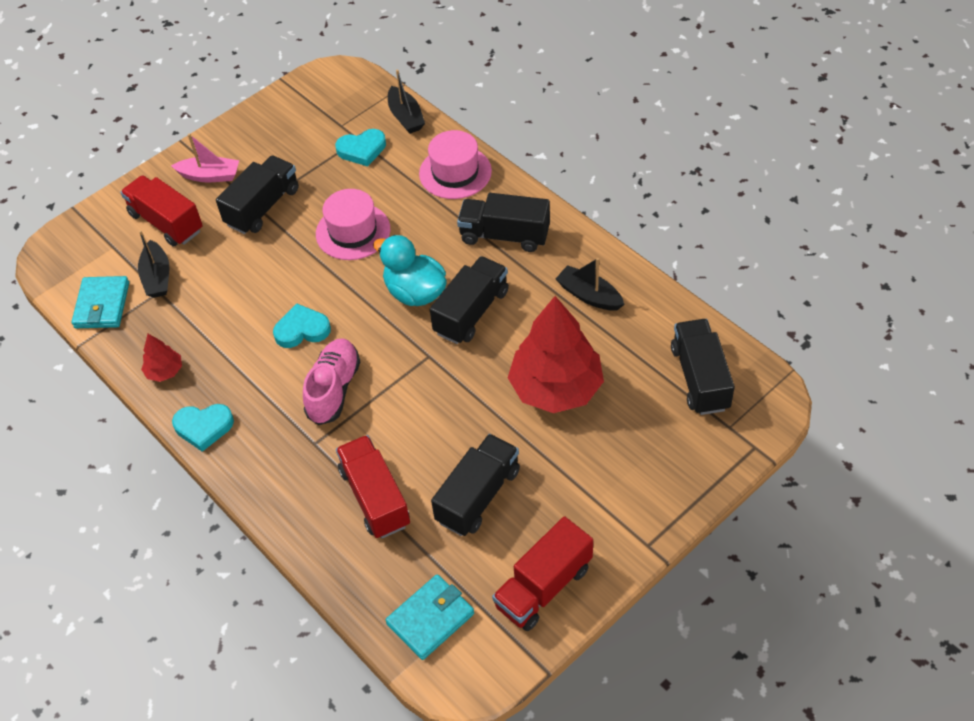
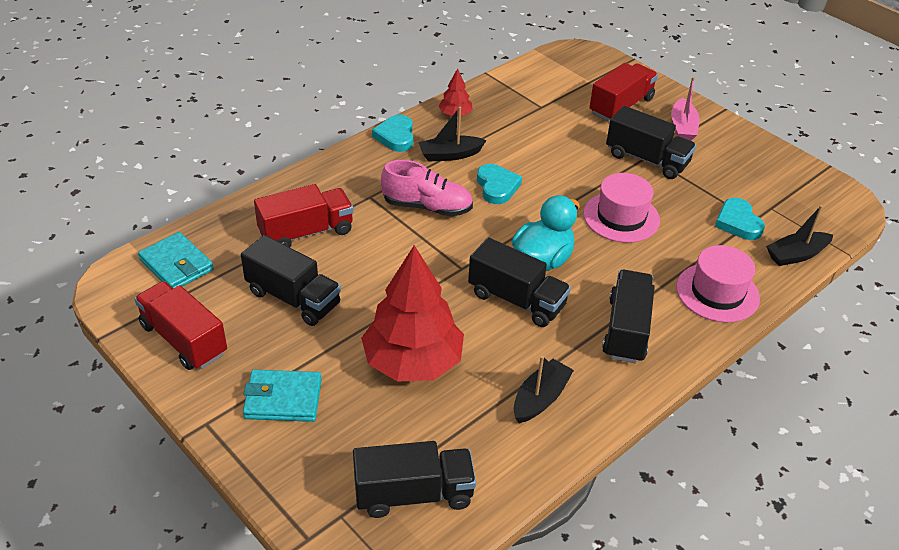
camera: 85 degrees right, 10 degrees down
(102, 305) = (526, 80): turquoise wallet -> turquoise wallet (283, 399)
(157, 277) = (557, 105): black boat -> black boat (450, 155)

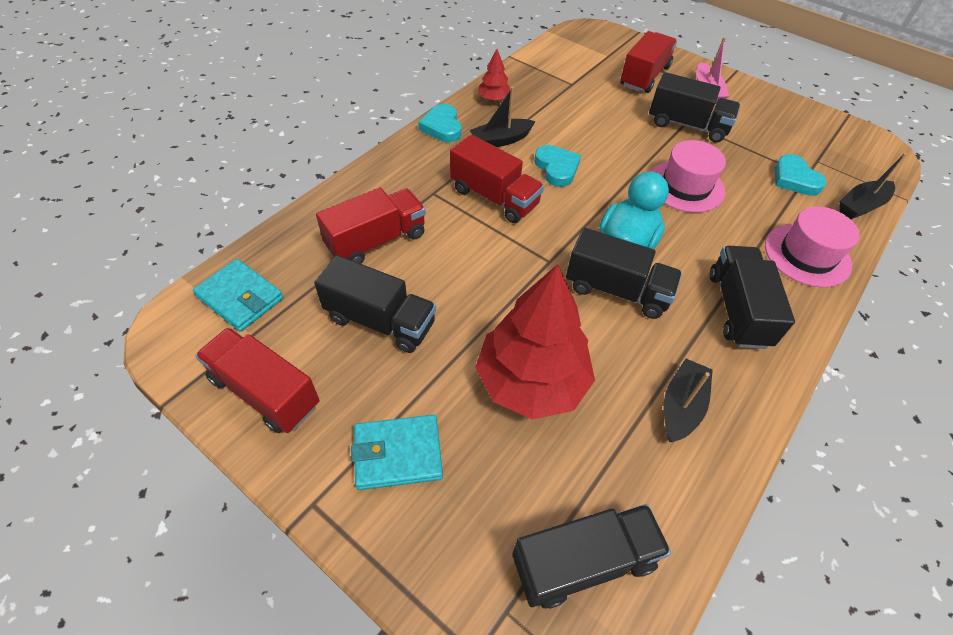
camera: 10 degrees left, 10 degrees up
(427, 207) = (494, 197): pink shoe -> red truck

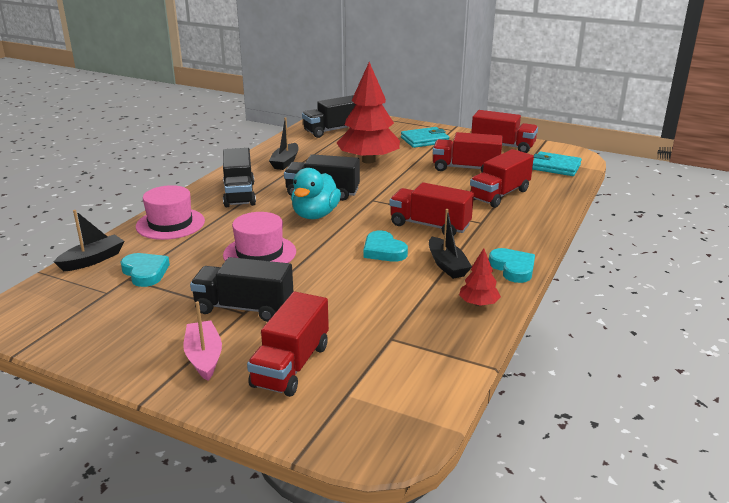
camera: 170 degrees right, 25 degrees down
(380, 321) = (466, 168): black truck -> red truck
(501, 140) = (447, 265): black boat -> black boat turned 105 degrees clockwise

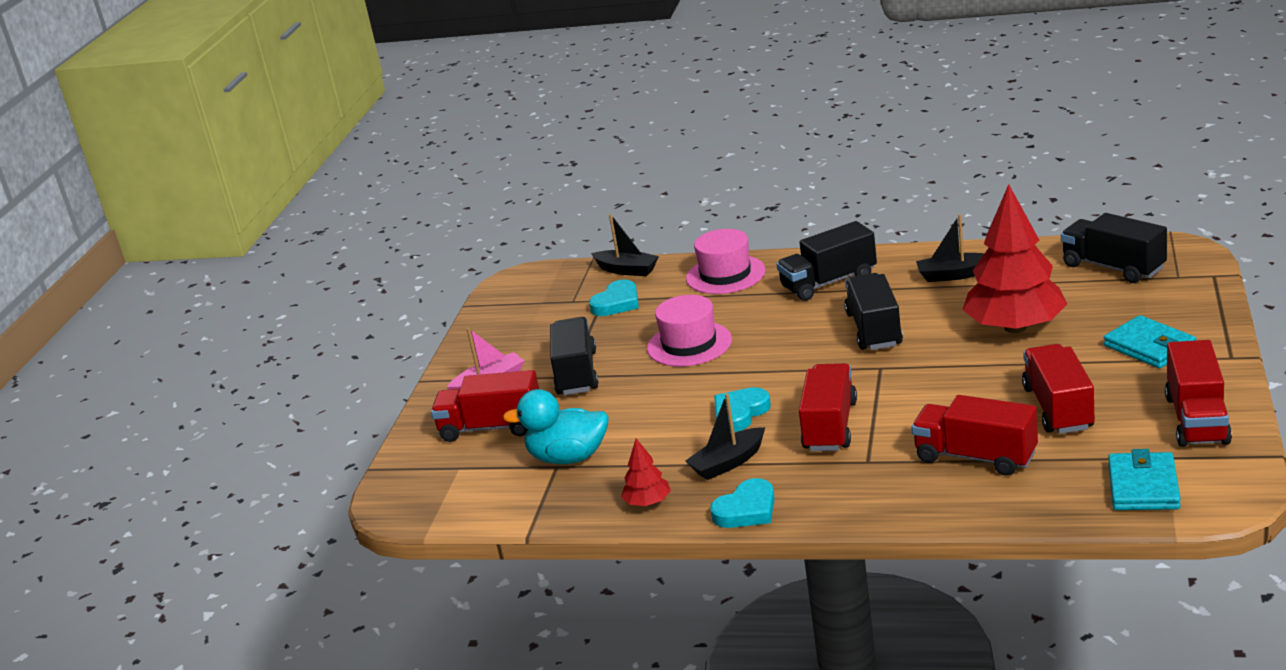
camera: 80 degrees right, 0 degrees up
(315, 215) = (806, 345): turquoise duck -> turquoise duck (568, 457)

